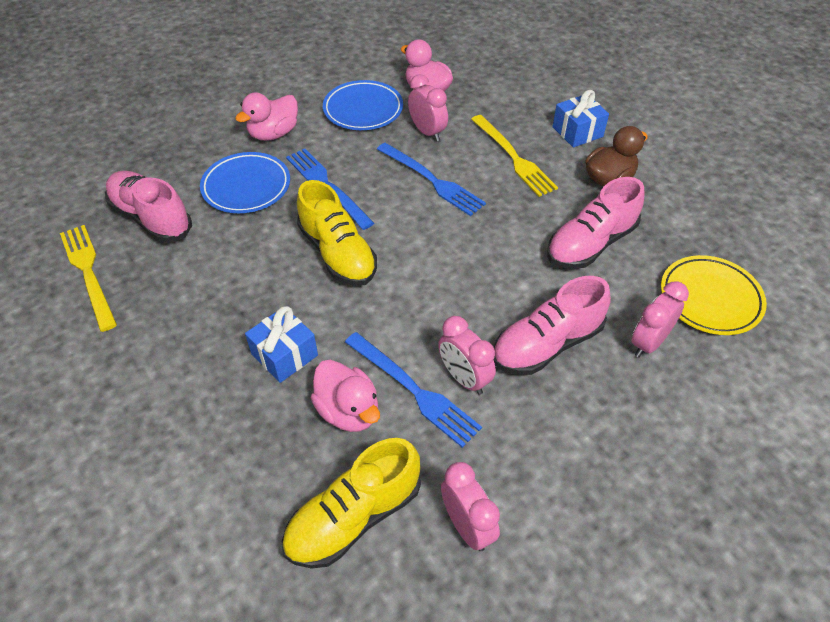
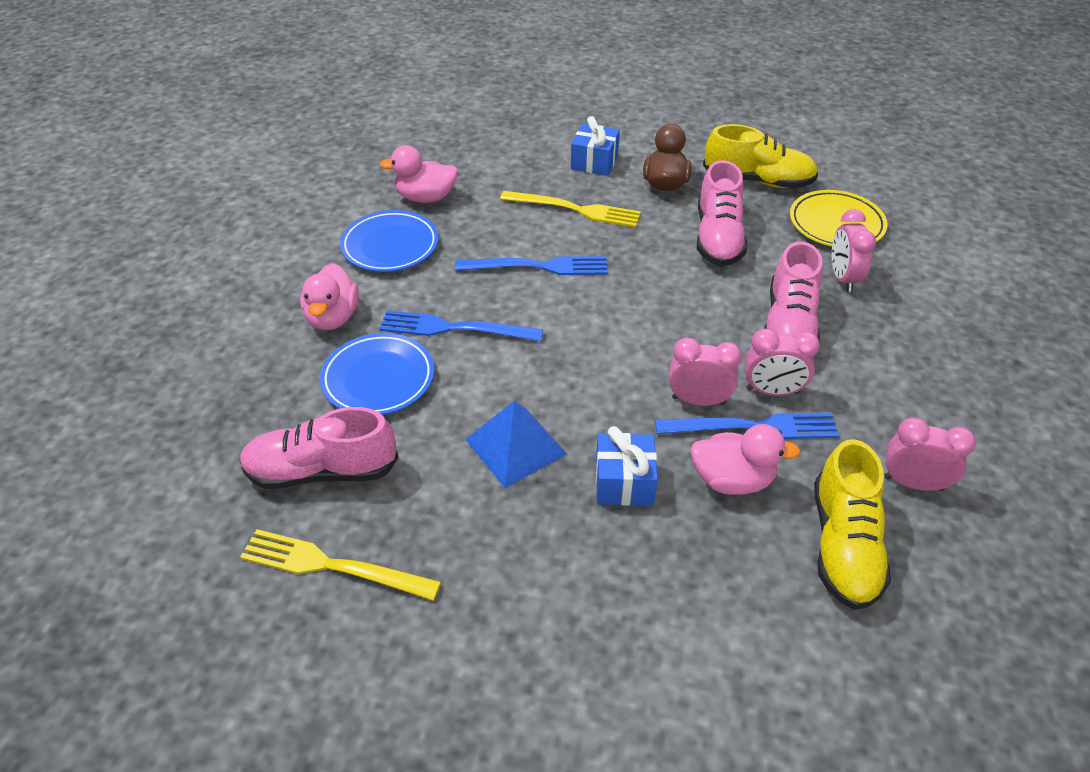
camera: 45 degrees left, 5 degrees down
(258, 283) = (515, 446): none -> blue pyramid
(338, 253) = (547, 374): yellow shoe -> yellow shoe (757, 181)
(427, 132) = (476, 231): pink clock -> pink clock (698, 401)

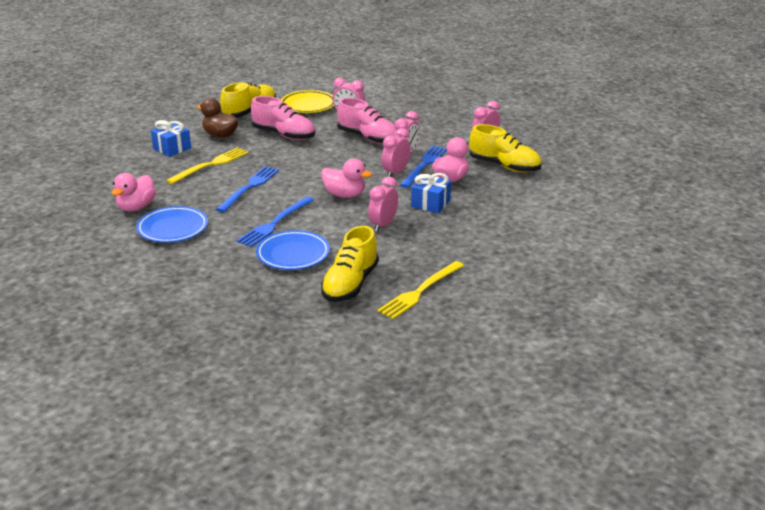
camera: 65 degrees left, 15 degrees down
(322, 471) = (350, 284): pink shoe -> yellow shoe
(333, 317) = (221, 260): pink duck -> pink duck (345, 195)
(515, 446) = (383, 225): blue pyramid -> pink clock

